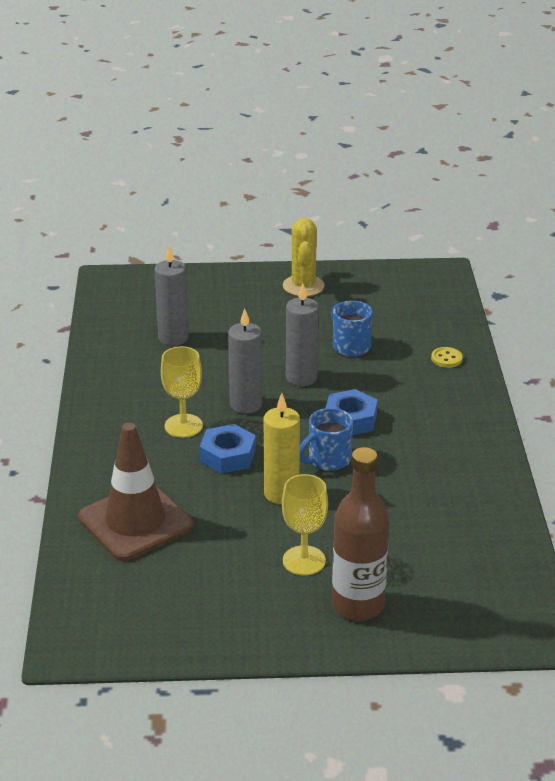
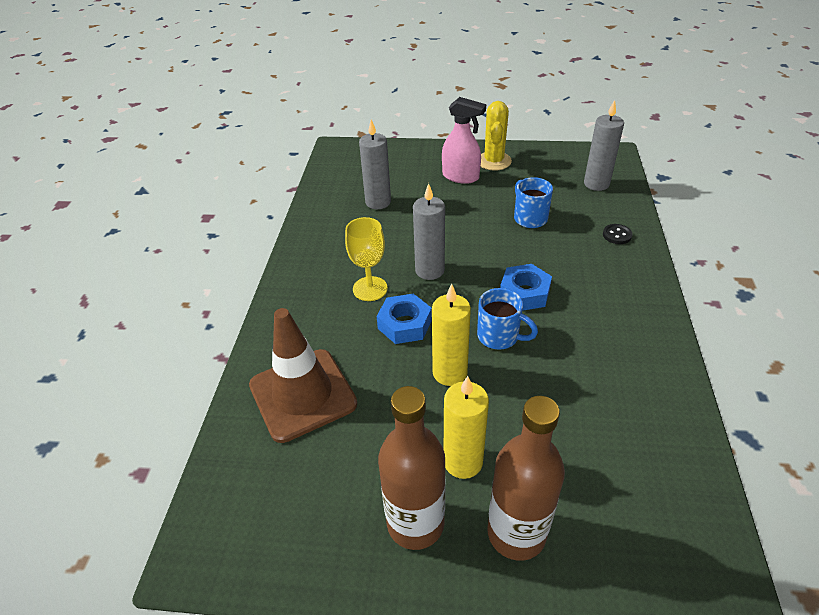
camera: 10 degrees right, 10 degrees up
(266, 305) = (461, 177): none -> pink spray bottle
(267, 606) = (415, 523): none -> brown bottle
(301, 378) = (483, 246): grey candle -> grey candle (596, 184)
(304, 560) = (463, 462): yellow goblet -> yellow candle
(328, 460) = (499, 336): blue mug -> blue mug turned 120 degrees counterclockwise
(446, 359) = (617, 235): yellow button -> black button

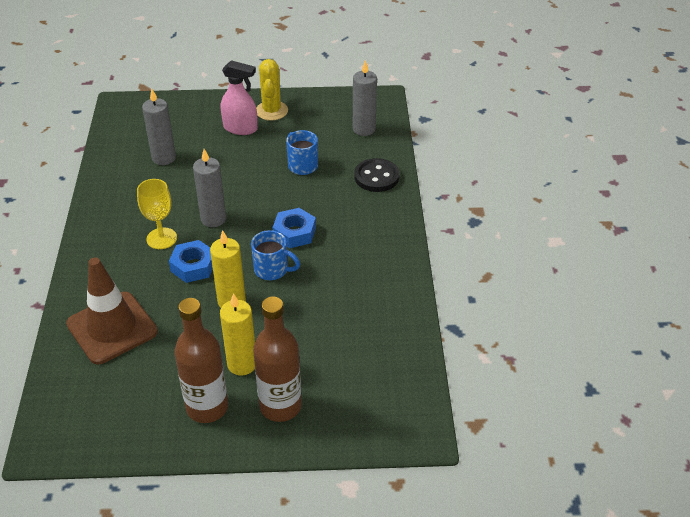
camera: 10 degrees left, 0 degrees up
(617, 235) = (376, 177): black button -> black button, size x1.85

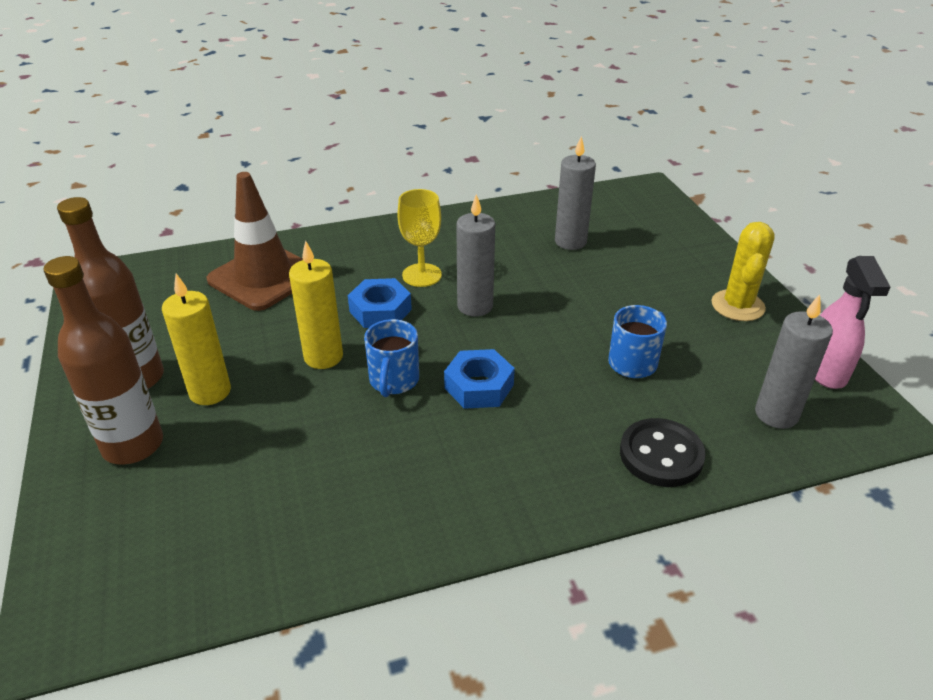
camera: 75 degrees right, 5 degrees down
(240, 128) = (675, 287): pink spray bottle -> pink spray bottle (825, 370)
(271, 111) = (737, 306): yellow cactus -> yellow cactus turned 60 degrees counterclockwise

